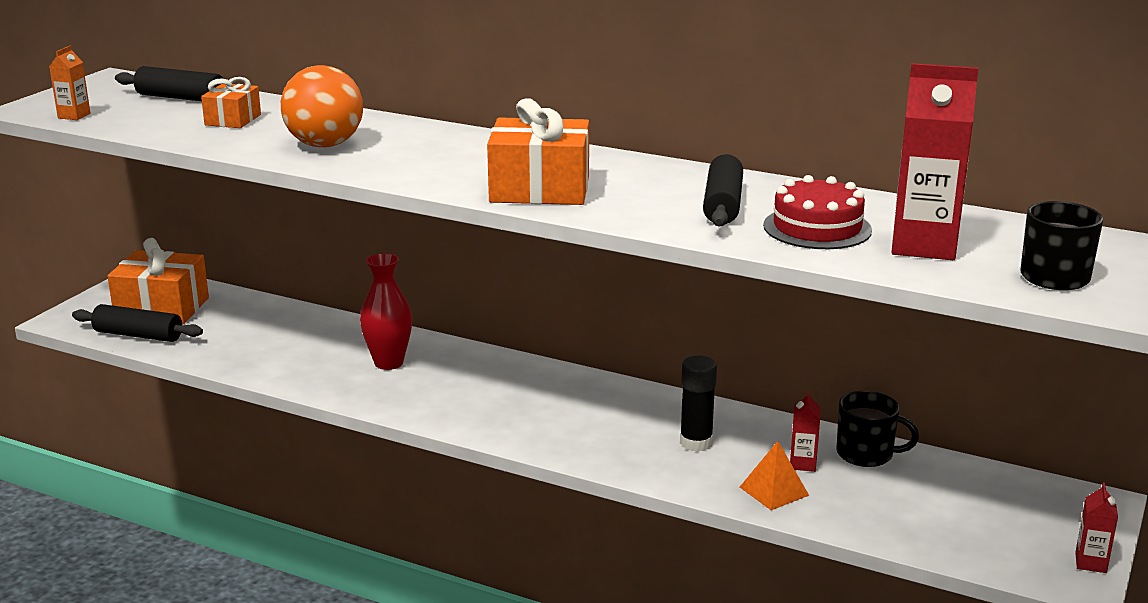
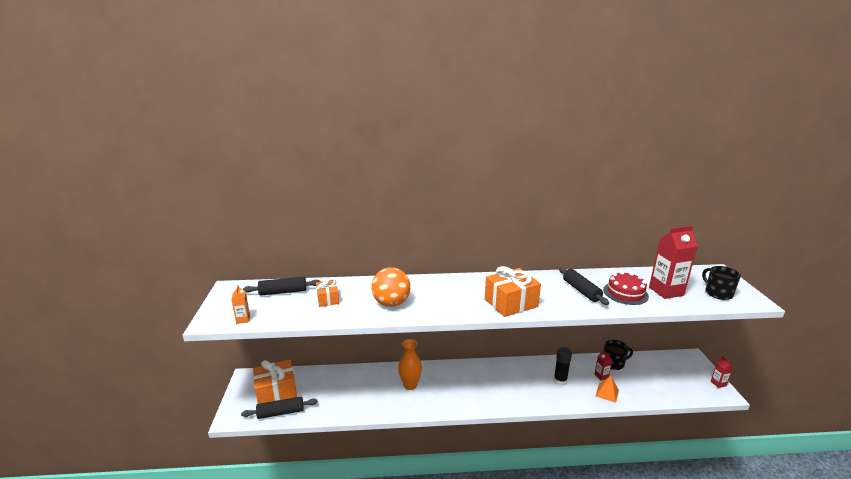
camera: 30 degrees left, 0 degrees up
(389, 363) = (410, 385): red vase -> orange vase

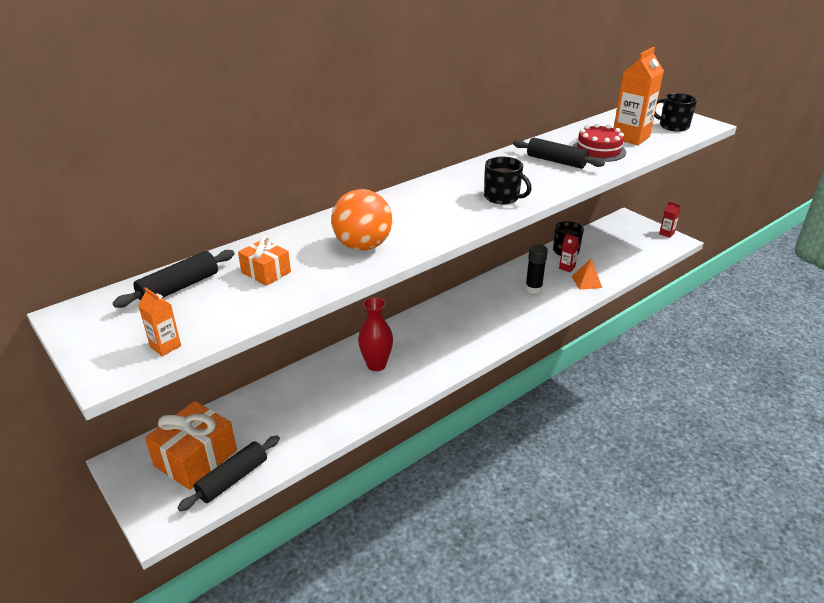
camera: 35 degrees left, 10 degrees up
(410, 385) = (376, 365): orange vase -> red vase
(511, 303) = (502, 197): orange gift -> black mug
(666, 291) = (630, 137): red carton -> orange carton

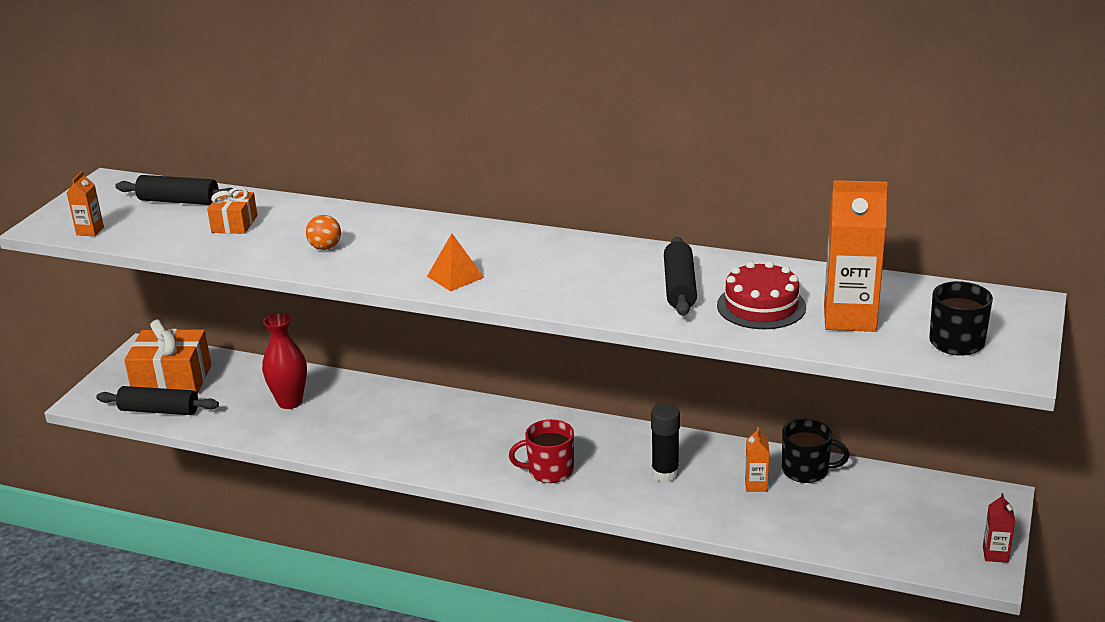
camera: 60 degrees right, 5 degrees down
(363, 246) = (325, 247): orange ball -> orange ball, size x0.50
(376, 365) = (388, 419): red vase -> red vase (290, 402)
(496, 323) = (549, 471): none -> red mug
(502, 197) = (523, 283): black mug -> none
(567, 267) = (756, 485): red carton -> orange carton
(586, 282) = (736, 513): orange pyramid -> orange pyramid (455, 277)

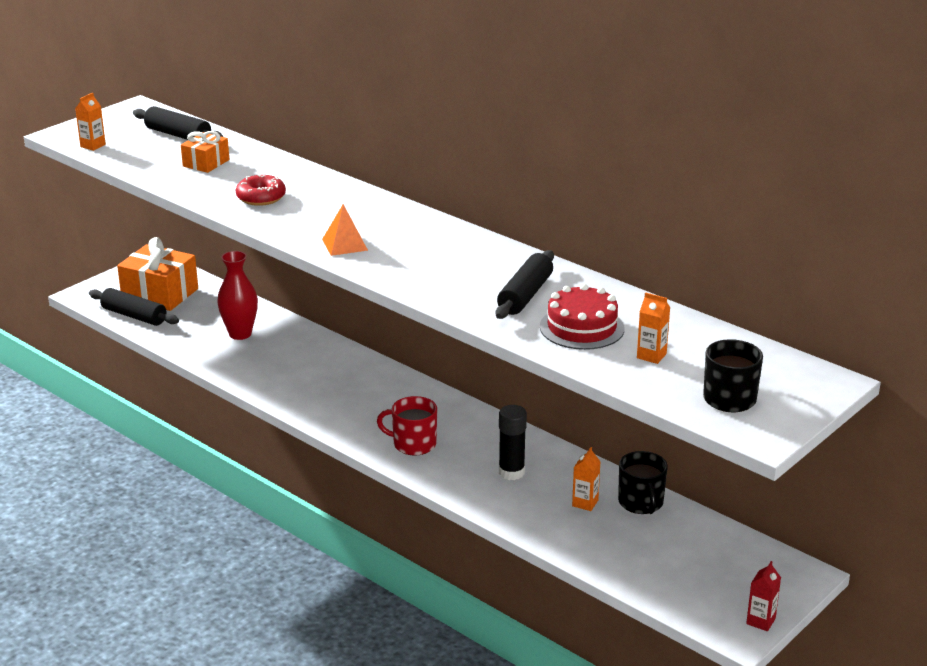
camera: 20 degrees right, 0 degrees up
(325, 247) = (261, 197): orange ball -> red donut
(806, 470) = (641, 503): black mug -> black mug turned 45 degrees clockwise
(849, 318) = (651, 356): orange carton -> orange carton, size x0.47

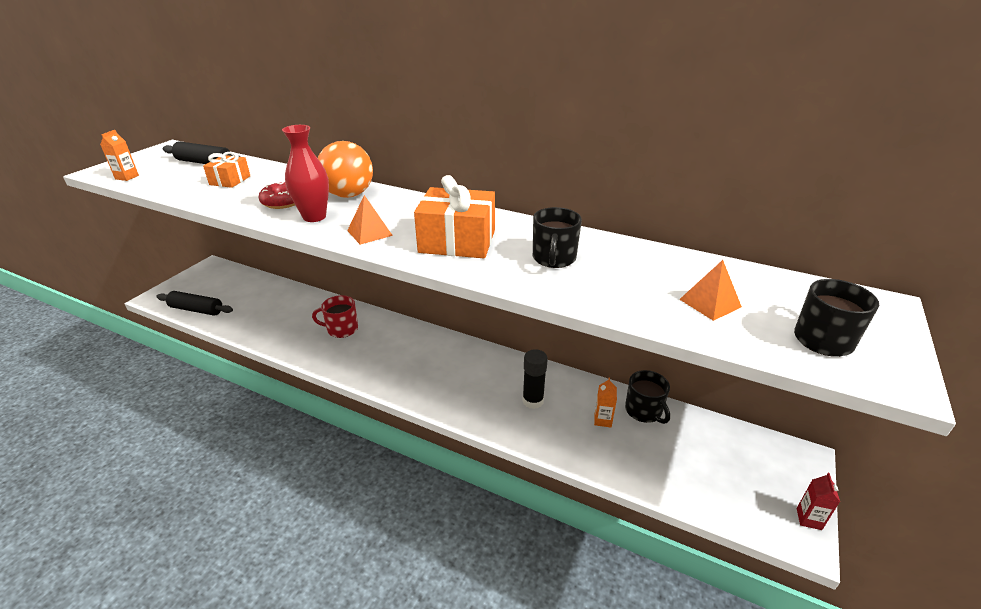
camera: 15 degrees left, 5 degrees up
(160, 294) = (216, 289): orange gift -> orange gift (457, 241)
(240, 334) = (284, 312): red vase -> red vase (314, 217)
(335, 197) = (349, 195): none -> orange ball
(413, 444) = (446, 388): red mug -> red mug (341, 329)
(525, 295) = (554, 258): black rolling pin -> black mug
(582, 327) = (625, 283): red cake -> none
(651, 356) = (710, 303): orange carton -> orange pyramid

